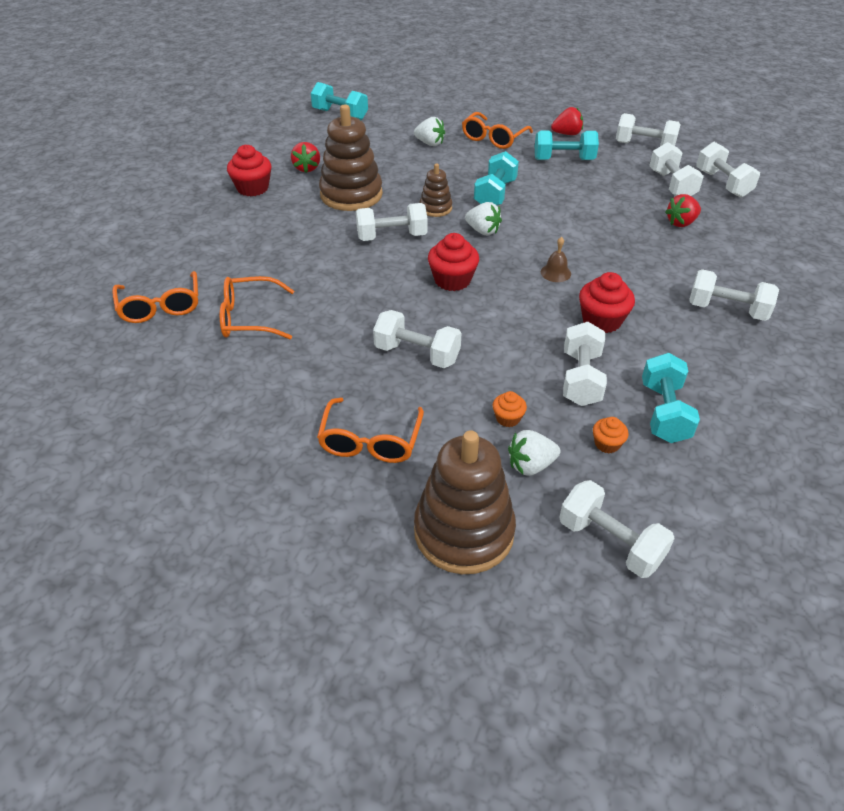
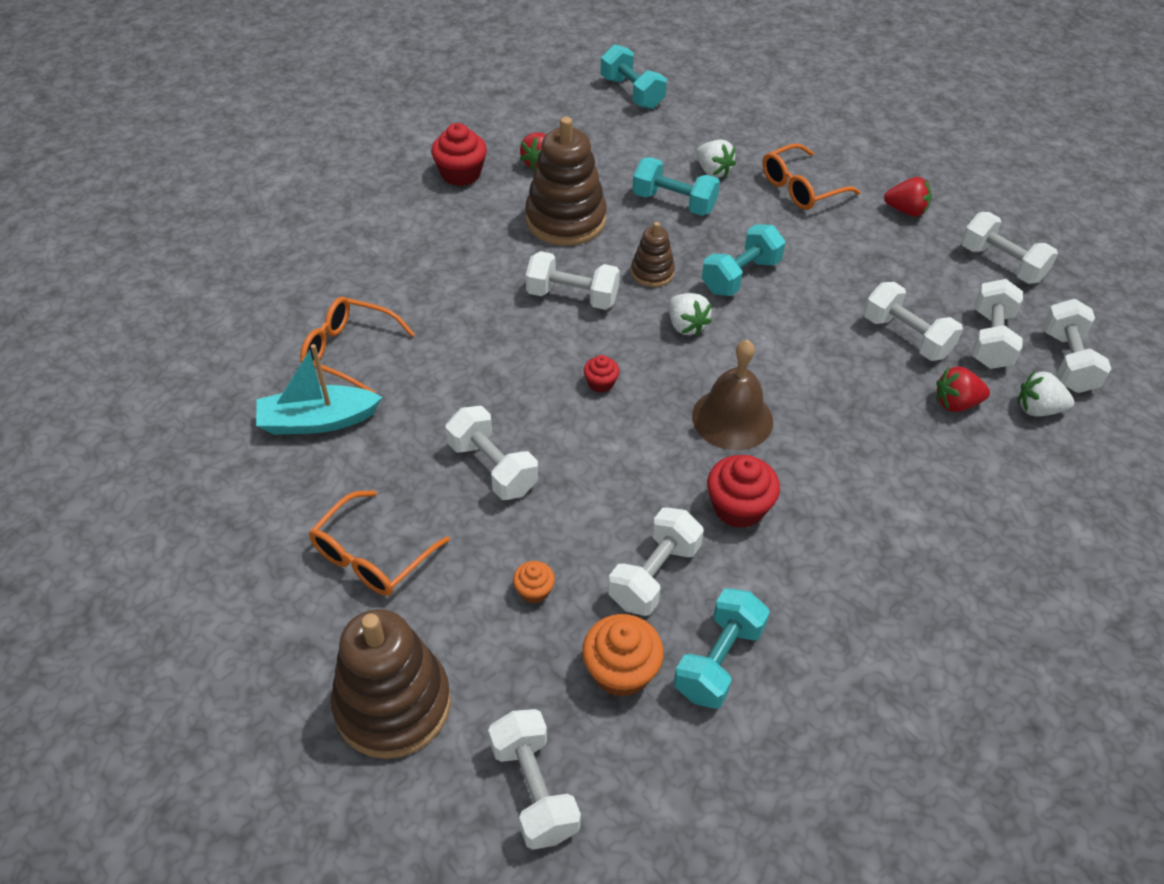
camera: 25 degrees right, 5 degrees up
(160, 307) = (270, 303): orange glasses -> none
(259, 369) = (318, 421): none -> turquoise boat
(452, 280) = (600, 383): red cupcake -> red cupcake, size x0.55
(530, 465) = (517, 659): white strawberry -> white strawberry (1038, 409)
(555, 273) = (732, 418): brown bell -> brown bell, size x2.00
(563, 160) = (870, 251): turquoise dumbbell -> turquoise dumbbell (674, 202)
(607, 444) = (621, 671): orange cupcake -> orange cupcake, size x1.82
(727, 310) = (913, 555): white dumbbell -> white dumbbell (906, 337)

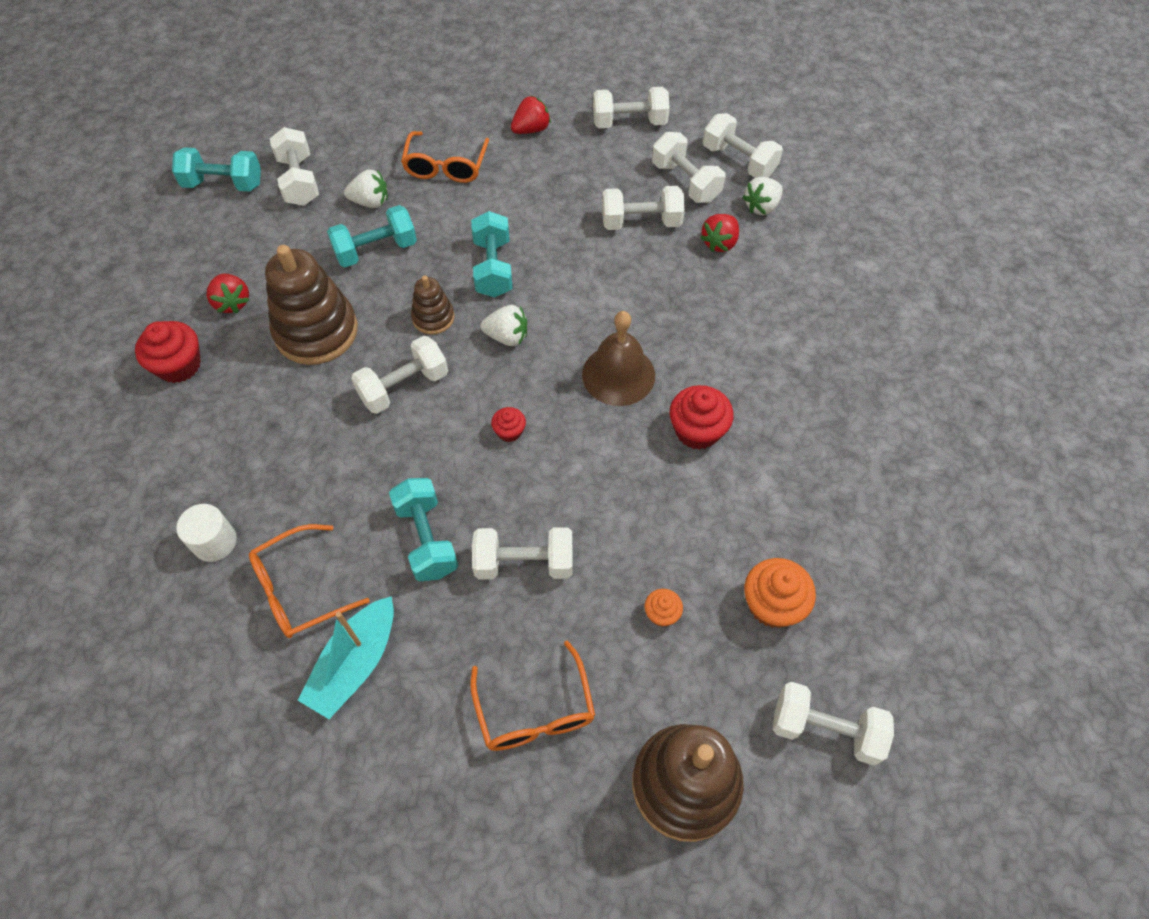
camera: 50 degrees left, 10 degrees up
(344, 283) = (214, 542): none -> white cylinder
(654, 575) = (711, 525): white dumbbell -> white dumbbell (299, 181)
(718, 661) = (809, 537): turquoise dumbbell -> turquoise dumbbell (427, 539)

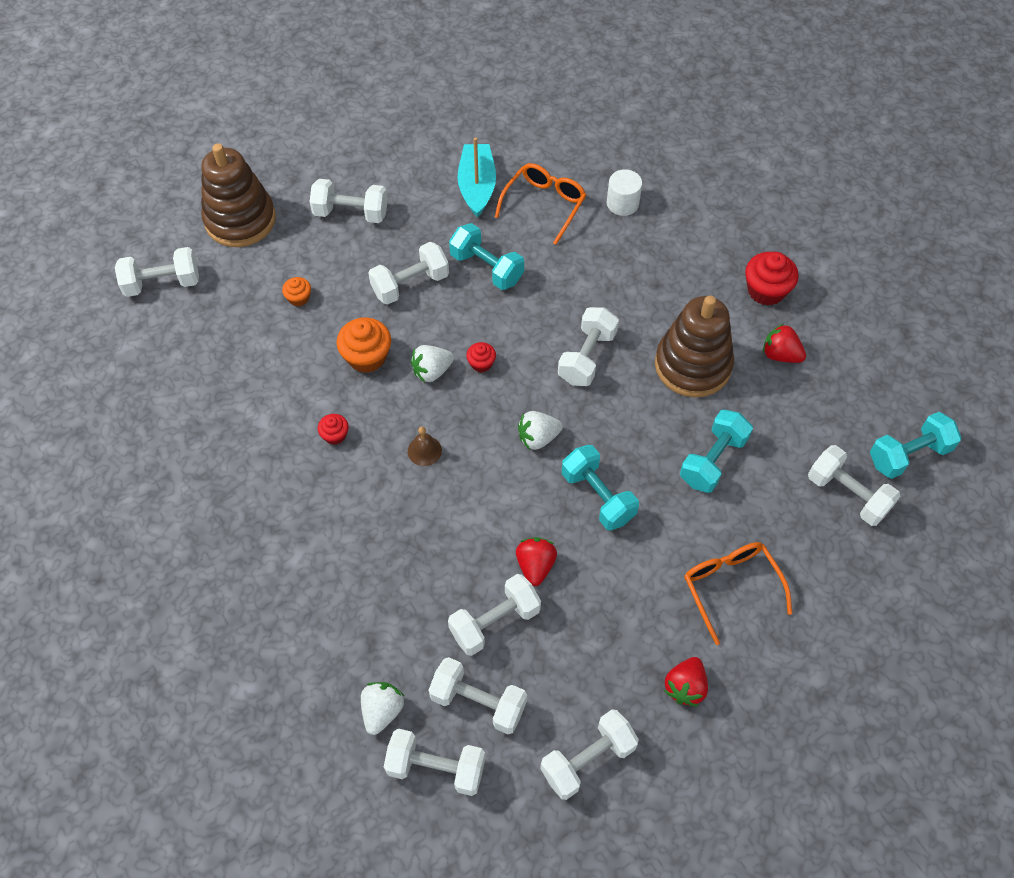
camera: 150 degrees right, 0 degrees up
(370, 202) = (763, 507): white strawberry -> white strawberry (432, 371)
(433, 318) = (611, 423): brown stacking toy -> none
(535, 711) = (351, 213): orange glasses -> white dumbbell
(618, 375) = (424, 450): brown bell -> brown bell, size x0.50
(697, 430) = (335, 435): red cupcake -> red cupcake, size x0.55
(719, 243) = (404, 637): red strawberry -> red strawberry (535, 566)
(772, 604) = (224, 338): orange cupcake -> orange cupcake (367, 357)

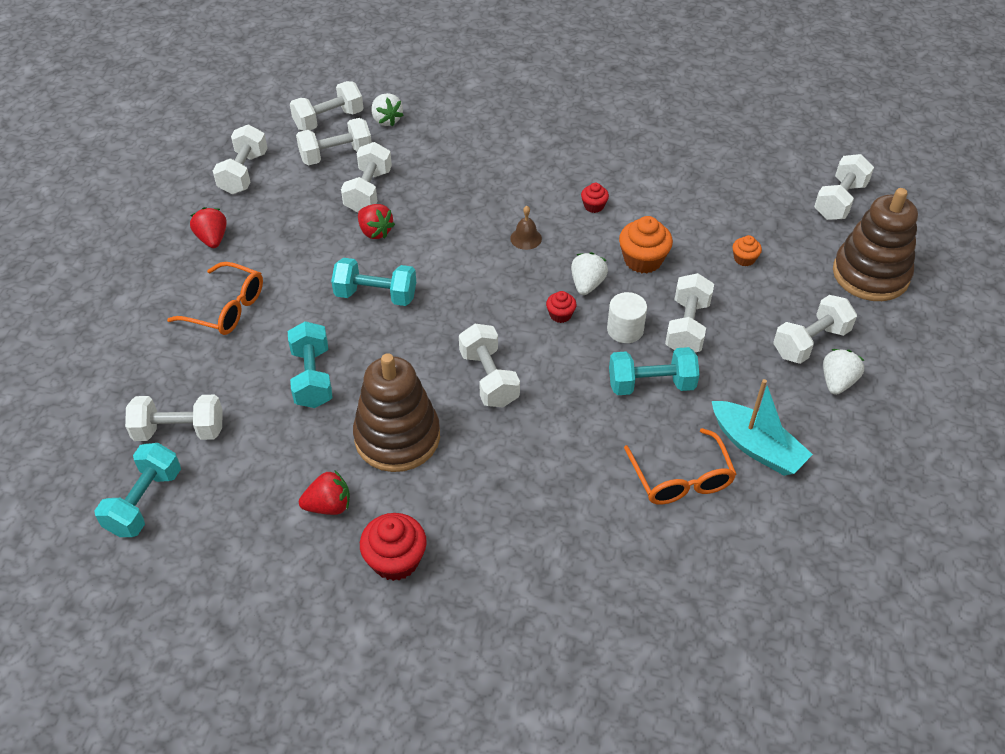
camera: 135 degrees right, 10 degrees down
(538, 438) = (459, 299): white strawberry -> white strawberry (837, 382)
(622, 203) = (618, 540): white cylinder -> white cylinder (625, 330)

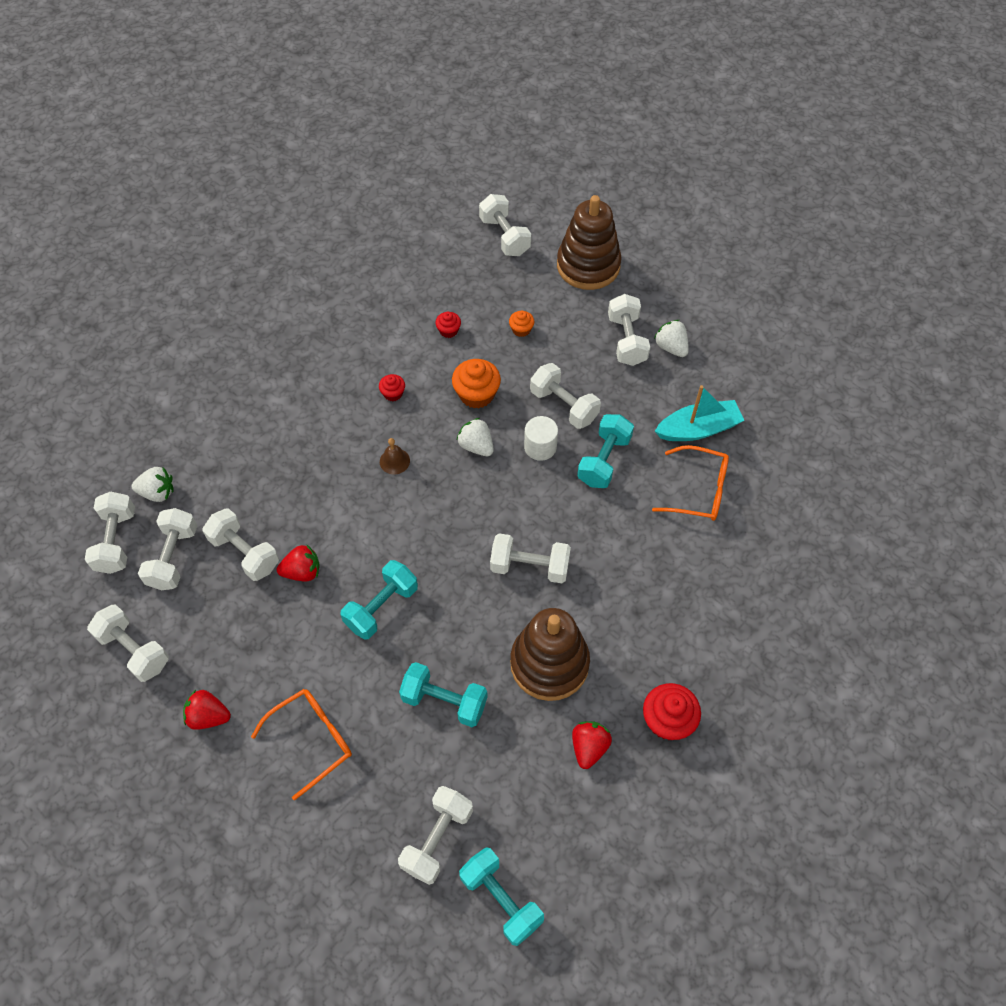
camera: 60 degrees left, 10 degrees up
(560, 315) = (496, 482): red cupcake -> red cupcake (448, 331)

